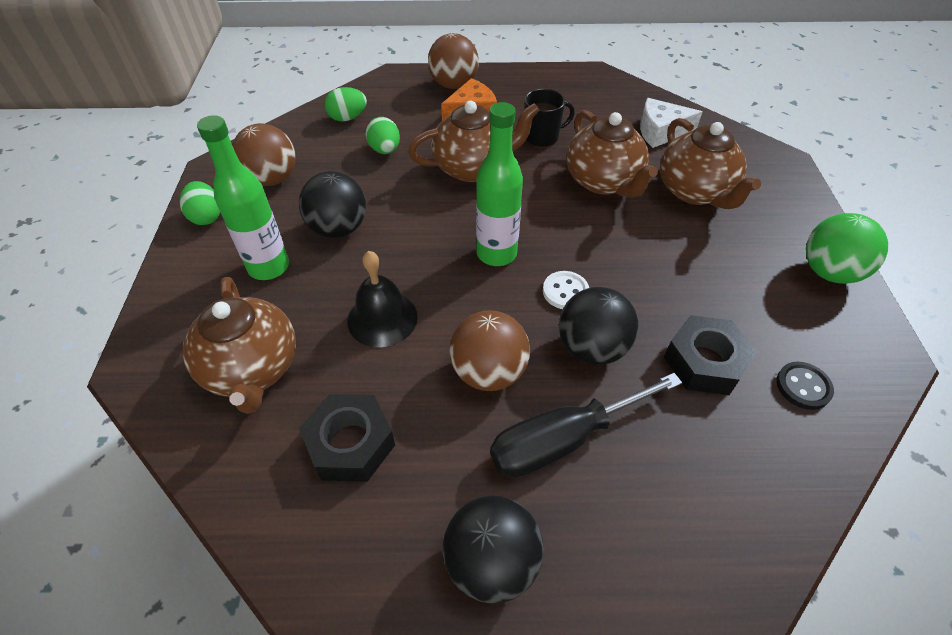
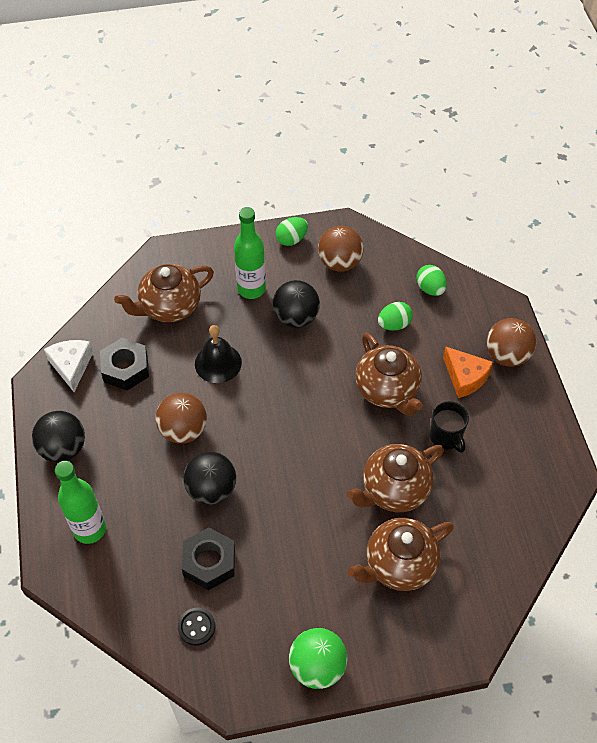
camera: 80 degrees right, 5 degrees up
(496, 254) = (290, 420): green bottle -> green bottle (90, 529)
(563, 439) = (139, 477): black screwdriver -> none
(565, 291) = (260, 469): white button -> none
(660, 132) = (483, 537): white cheese -> white cheese (71, 366)

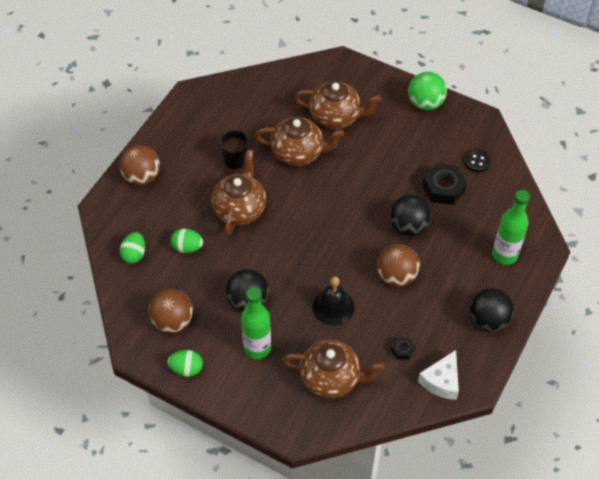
camera: 140 degrees left, 0 degrees up
(125, 368) = (402, 350): black nut -> black nut, size x0.50
(465, 377) = (183, 182): orange cheese -> none

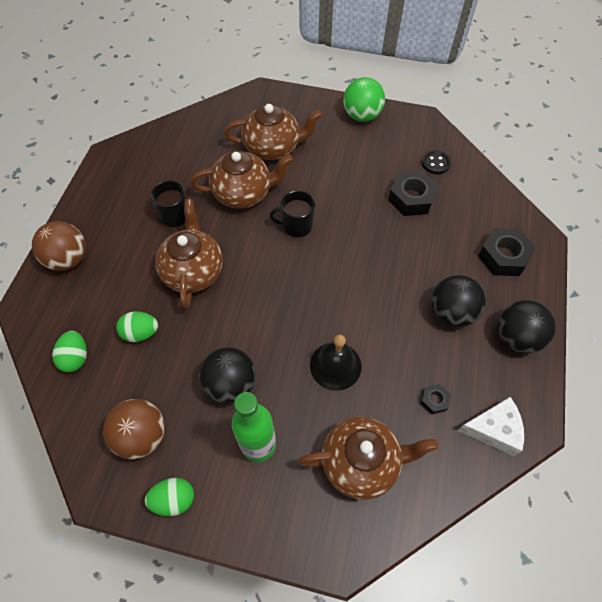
camera: 15 degrees left, 5 degrees up
(335, 190) = (296, 225): none -> black mug
(396, 276) = (395, 309): brown ball -> none
(408, 227) = (389, 249): black ball -> black ball (451, 312)
(441, 381) = (493, 429): white cheese -> white cheese turned 105 degrees counterclockwise
(504, 255) = (503, 256): green bottle -> black nut

